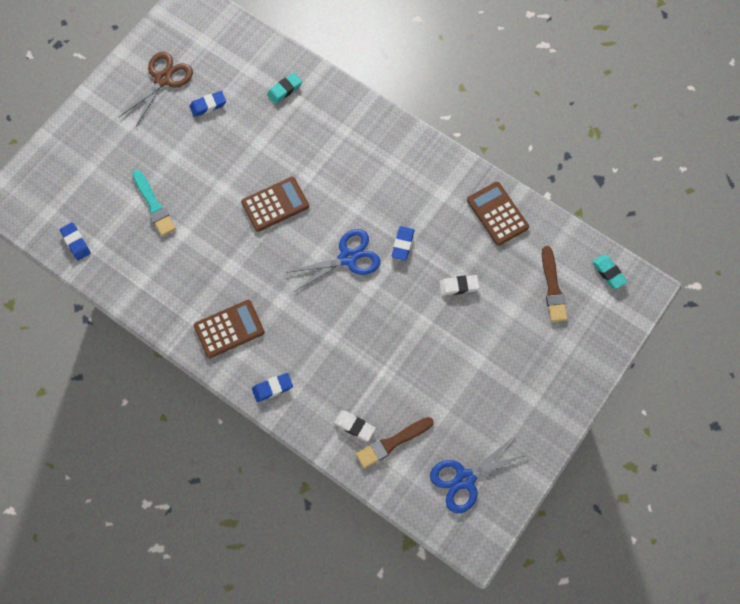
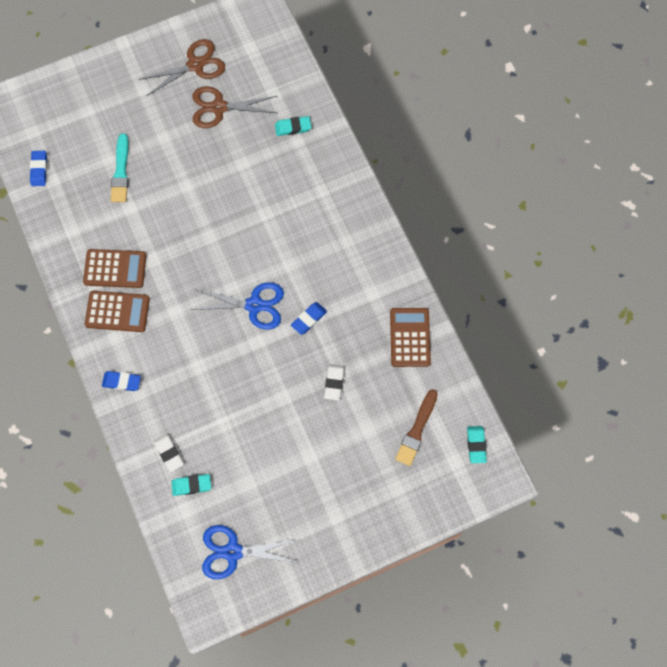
camera: 30 degrees right, 0 degrees up
(208, 105) = (219, 107): blue eraser -> brown scissors
(275, 204) = (222, 225): brown calculator -> brown calculator (115, 269)
(392, 443) = (191, 485): brown brush -> turquoise eraser
(458, 286) = (334, 383): white eraser -> white eraser turned 75 degrees clockwise

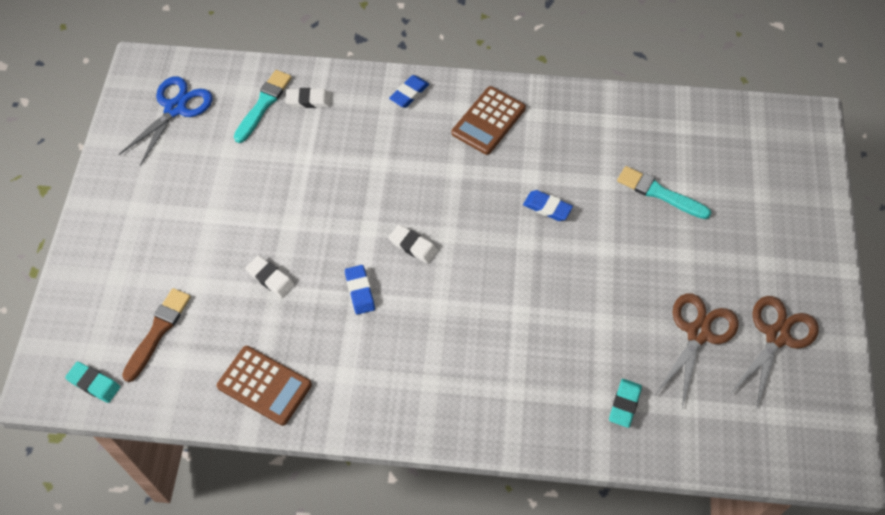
camera: 120 degrees right, 10 degrees down
(39, 169) = (703, 120): blue eraser -> blue eraser (547, 207)
(115, 269) = (540, 139): brown calculator -> none
(191, 485) = (263, 104): turquoise eraser -> turquoise brush
(195, 65) = (776, 336): brown scissors -> brown scissors turned 150 degrees counterclockwise
(254, 305) = (413, 246): blue scissors -> white eraser
(417, 430) = (158, 332): brown brush -> brown brush turned 60 degrees clockwise

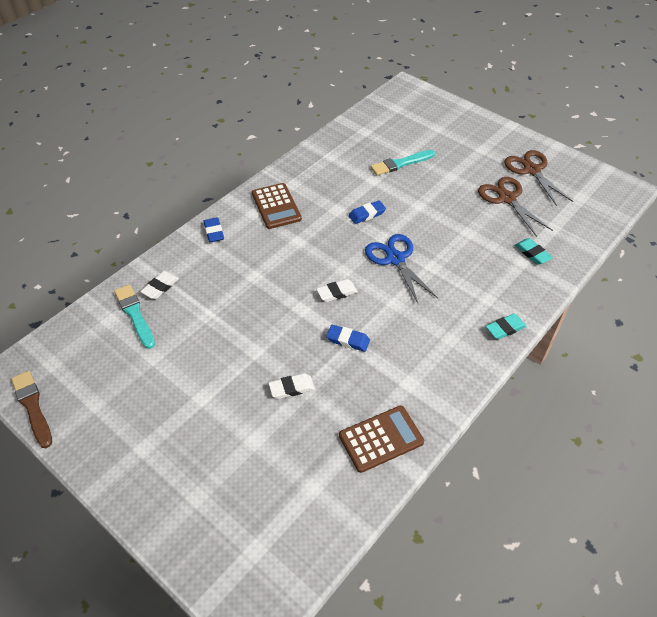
camera: 55 degrees left, 10 degrees down
(94, 384) = (286, 567): turquoise eraser -> turquoise eraser (505, 328)
(158, 332) = (275, 490): brown brush -> brown brush (32, 407)
(175, 108) = (76, 372): blue scissors -> blue scissors (395, 259)

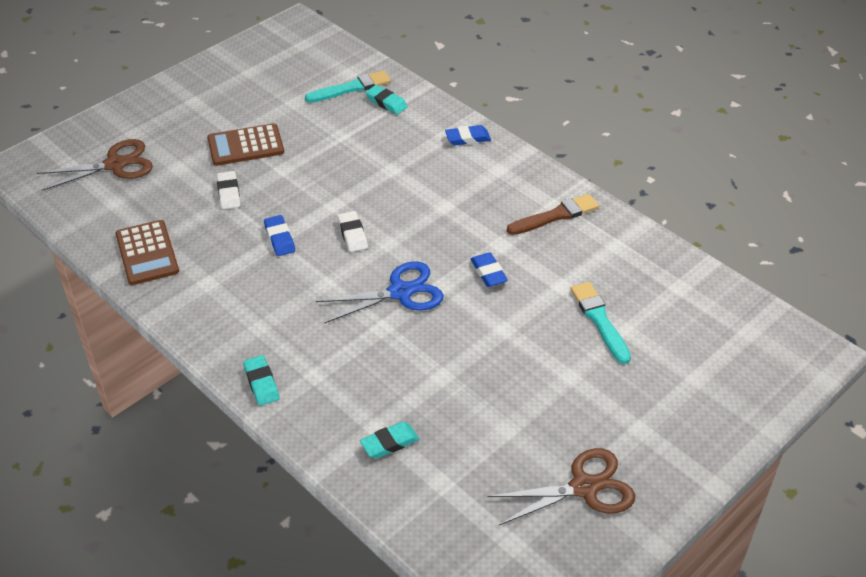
camera: 95 degrees right, 5 degrees down
(32, 407) = (257, 39): brown brush -> brown brush (555, 216)
(160, 287) = (386, 102): white eraser -> turquoise eraser
(276, 206) = (510, 189): brown calculator -> brown calculator (245, 145)
(348, 340) = (279, 238): blue eraser -> blue eraser turned 45 degrees counterclockwise
(507, 198) = (513, 437): brown scissors -> brown scissors (115, 165)

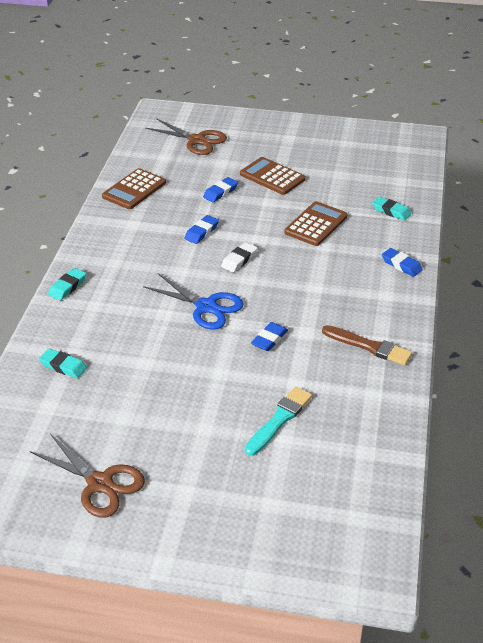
camera: 55 degrees right, 5 degrees down
(228, 193) = (220, 192): white eraser -> blue eraser
(351, 88) = (386, 189): turquoise brush -> none
(354, 157) = (316, 224): none -> brown calculator
(386, 102) = (391, 211): turquoise eraser -> turquoise eraser turned 60 degrees counterclockwise

